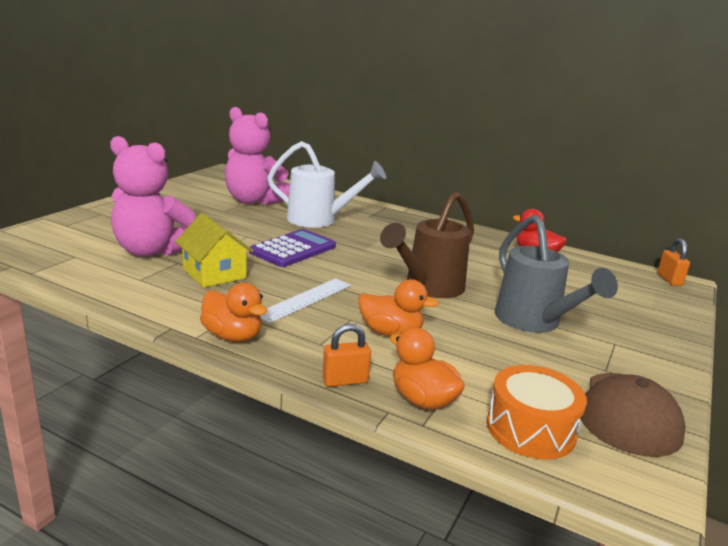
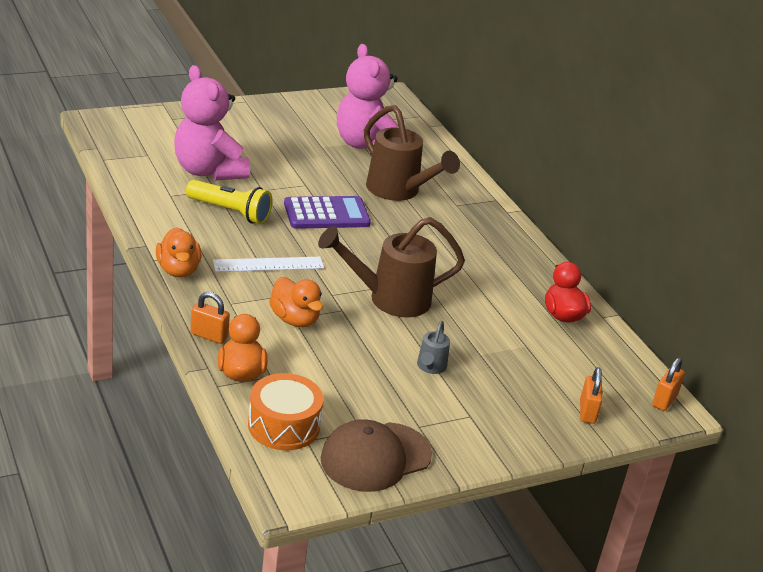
camera: 35 degrees right, 10 degrees up
(214, 273) = (230, 212): yellow house -> yellow flashlight
(319, 220) = (398, 191): white watering can -> brown watering can
(533, 322) = (430, 367): grey watering can -> grey watering can, size x0.47
(656, 305) = (587, 412): none -> orange padlock

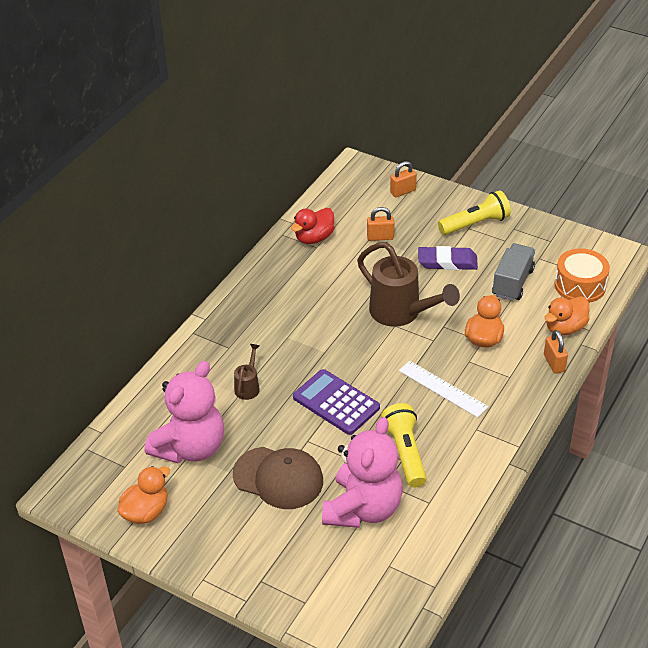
camera: 120 degrees left, 10 degrees up
(178, 270) = (512, 425): orange duck -> orange duck (146, 512)
(347, 386) = (512, 282): none -> grey truck
(375, 457) = (552, 242): brown cap -> brown cap (278, 478)
(398, 191) = (248, 386): brown watering can -> brown watering can, size x0.47
(430, 367) = (447, 262): grey watering can -> purple eraser
(471, 424) = (475, 224): none -> yellow flashlight
(664, 400) = (351, 171): orange padlock -> orange padlock (380, 237)

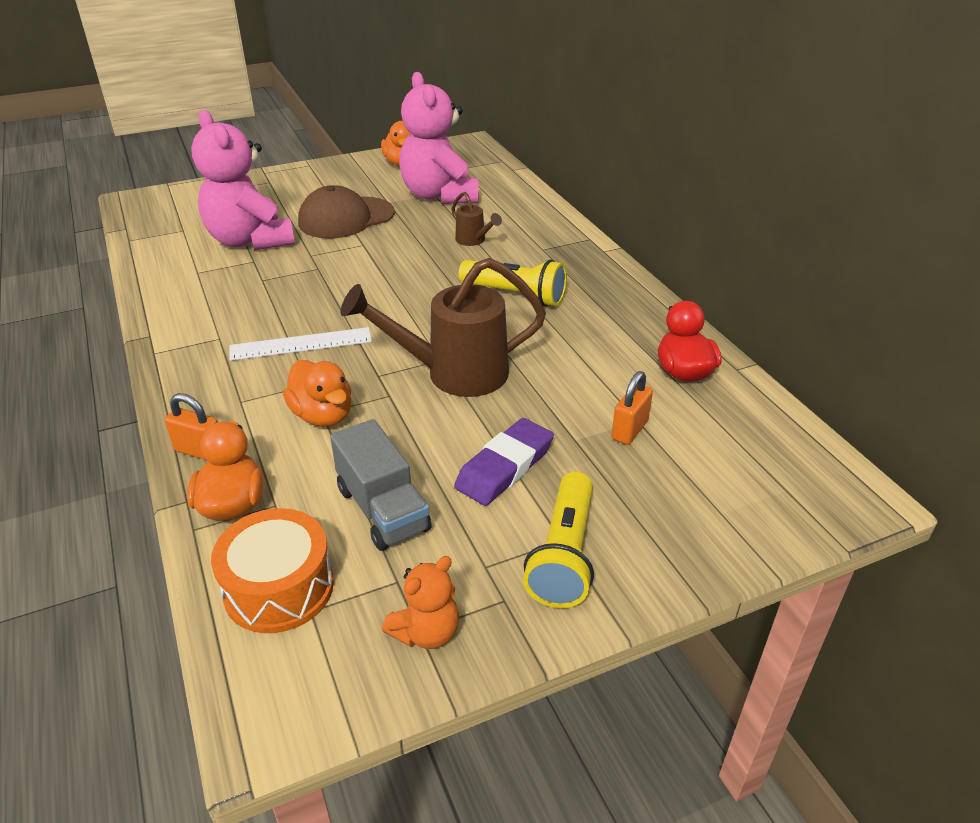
camera: 125 degrees right, 5 degrees down
(336, 403) = (384, 275): purple calculator -> none
(403, 191) = (734, 515): orange padlock -> none
(405, 452) = (266, 284): yellow flashlight -> yellow flashlight (515, 295)
(549, 239) = (426, 632): none -> orange teddy bear

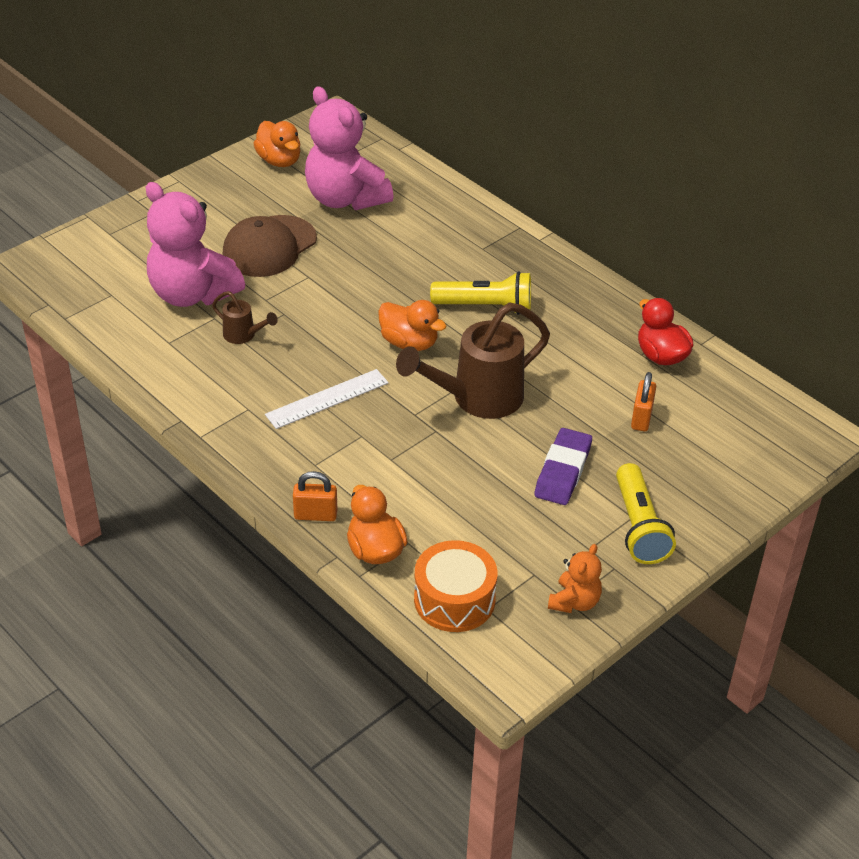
camera: 20 degrees left, 5 degrees up
(323, 415) = (393, 461): orange duck -> orange duck (409, 343)
(383, 509) = (491, 526): grey truck -> none
(473, 240) = (412, 251): brown watering can -> brown watering can (243, 335)

